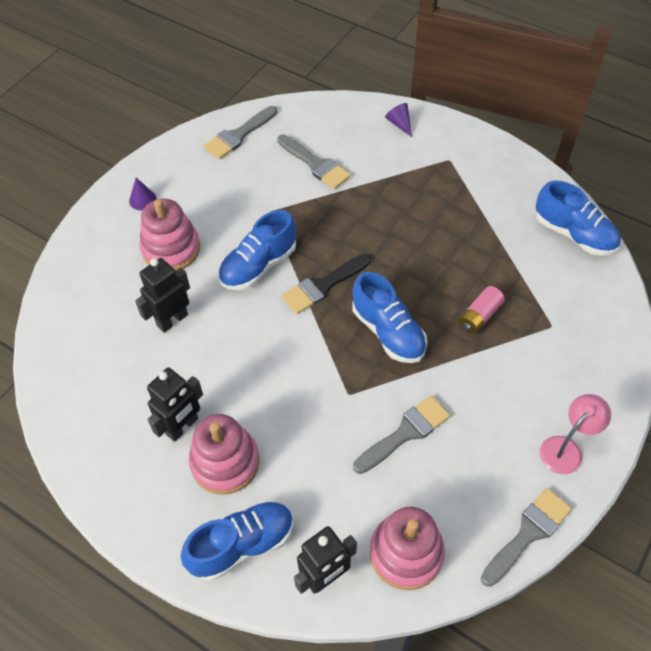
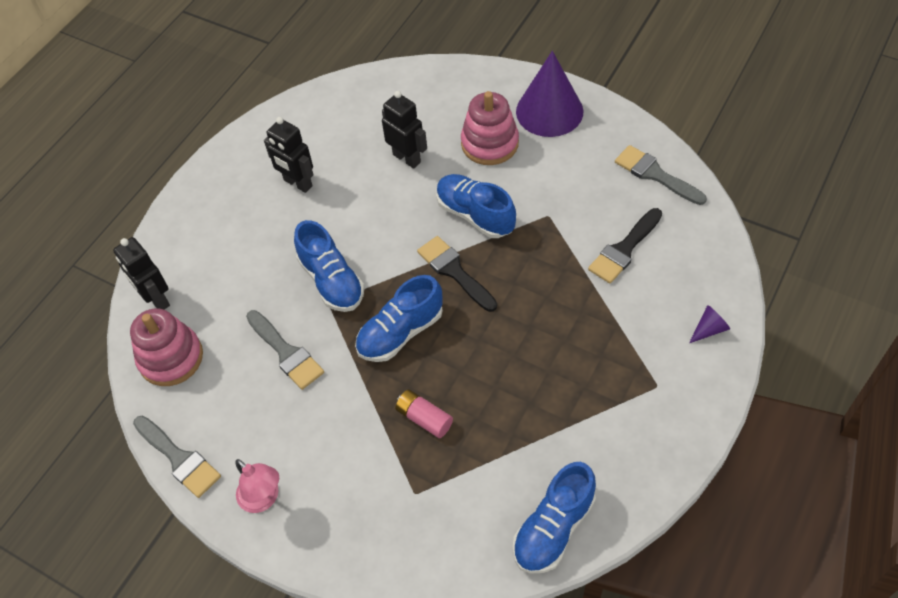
camera: 90 degrees right, 0 degrees up
(142, 200) = (549, 111): purple cone -> purple cone, size x2.44
(225, 462) = (263, 218): pink stacking toy -> none
(242, 545) = (189, 239): blue shoe -> blue shoe (332, 281)
(315, 164) = (624, 249): grey brush -> black brush

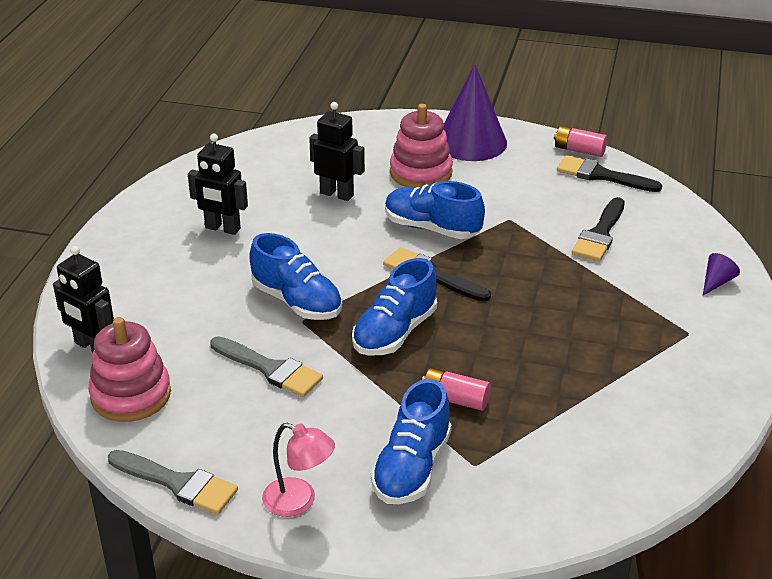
camera: 20 degrees left, 20 degrees down
(553, 528) = (642, 466): blue shoe -> blue shoe (412, 468)
(647, 138) = (579, 150): none -> pink battery
(655, 174) = (601, 175): grey brush -> black brush

